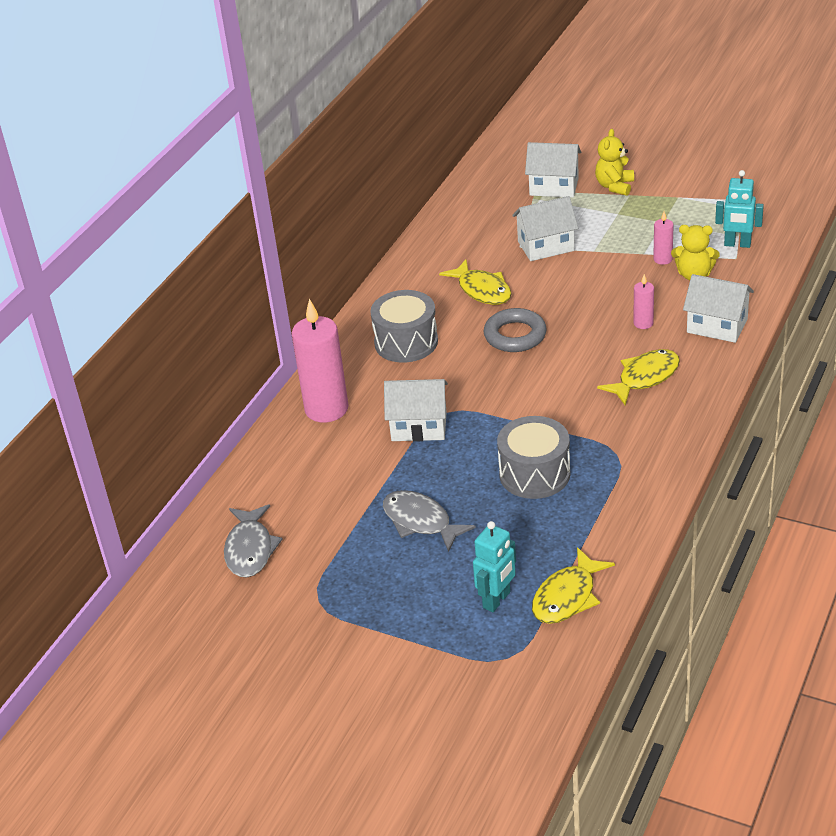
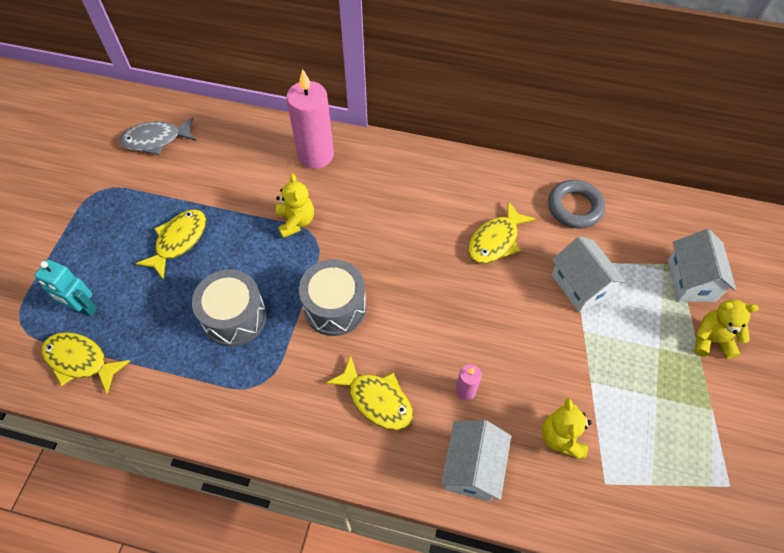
camera: 75 degrees right, 20 degrees up
(406, 342) = (409, 194): grey drum -> grey drum (335, 307)
(419, 426) = (296, 221): white house -> yellow teddy bear
(420, 521) = (179, 241): grey fish -> yellow fish
(515, 335) = (430, 277): grey ring -> grey ring (574, 207)
(662, 259) = (583, 402): pink candle -> none
(737, 244) = (633, 484): turquoise robot -> none

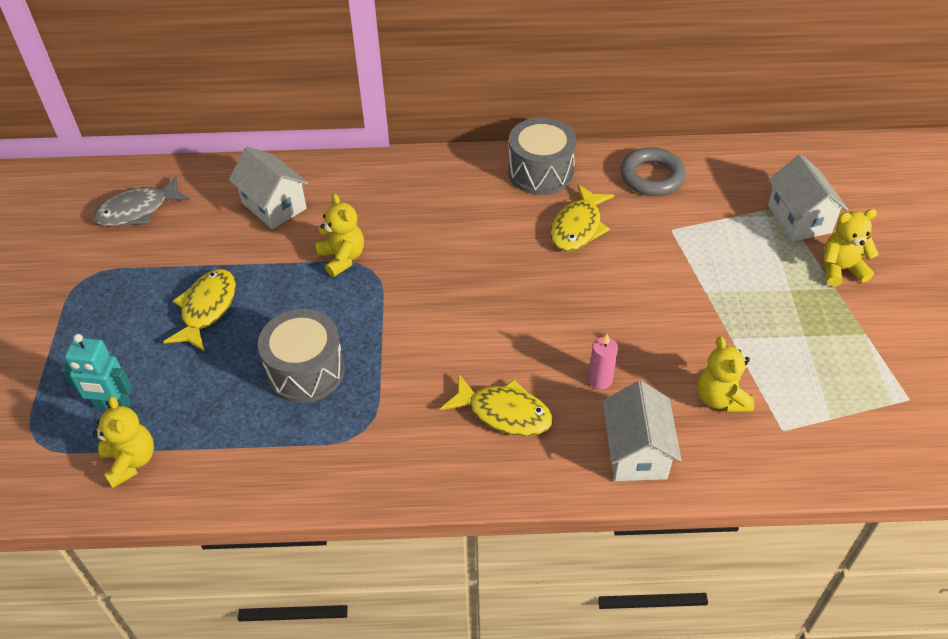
camera: 15 degrees left, 10 degrees down
(80, 361) = (131, 461): yellow fish -> yellow teddy bear
(316, 155) = (340, 186): pink candle -> none
(335, 307) = (421, 333): grey drum -> grey drum (540, 172)
(580, 285) = (686, 250): white house -> white house (274, 206)

